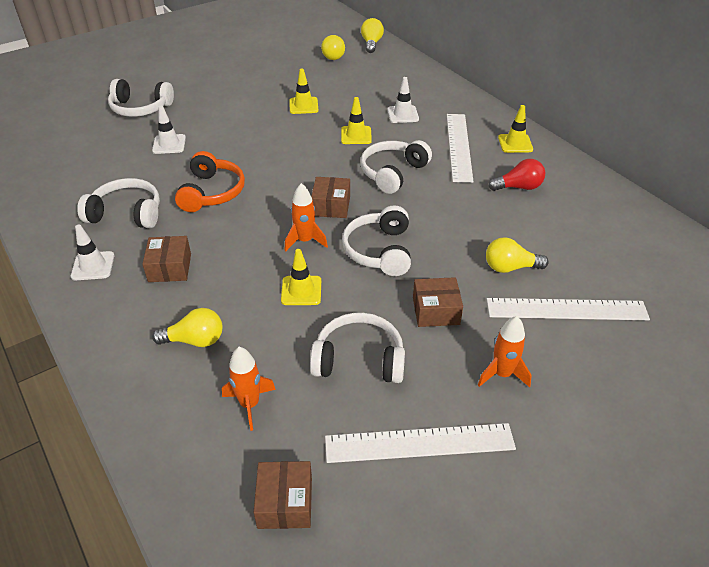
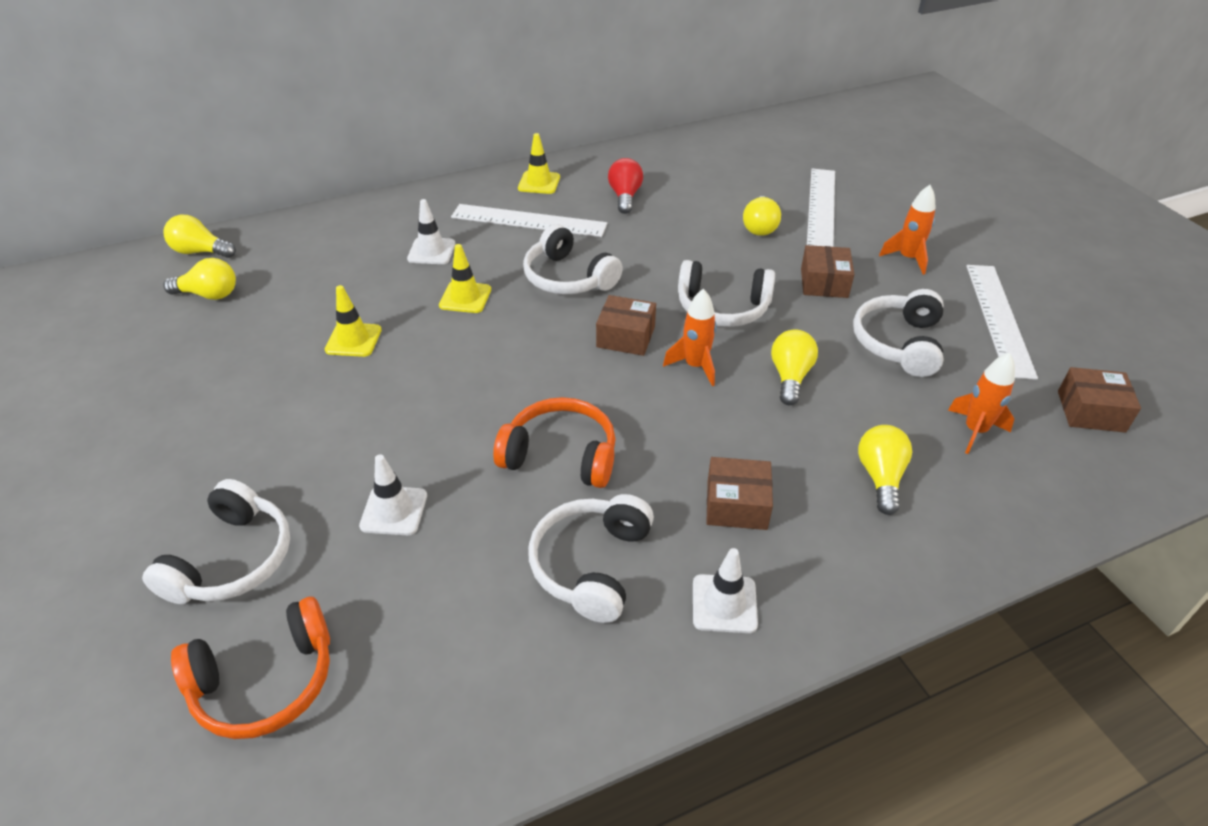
camera: 80 degrees left, 0 degrees up
(72, 132) = (265, 682): none -> orange headphones
(301, 291) = (790, 377): yellow traffic cone -> yellow light bulb

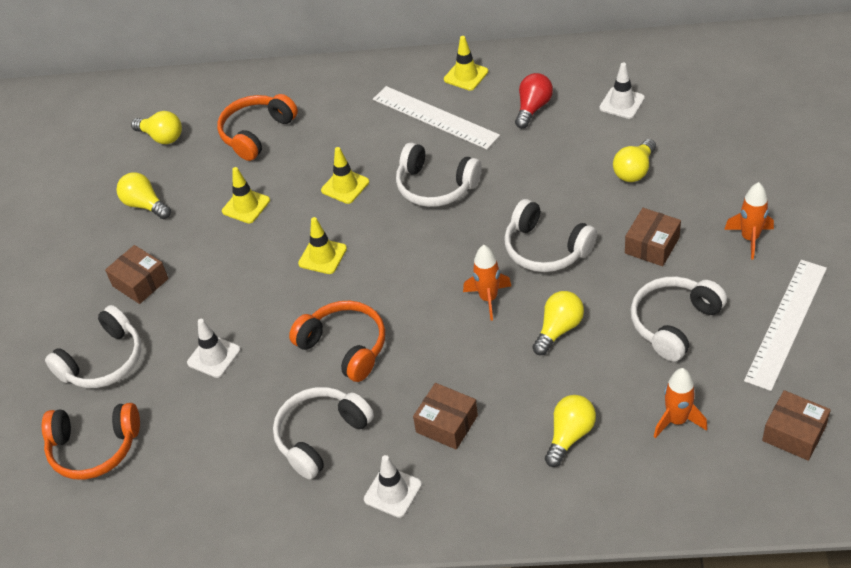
camera: 30 degrees right, 5 degrees up
(200, 252) = (170, 93): yellow light bulb -> yellow light bulb (145, 205)
(330, 269) = (256, 133): none -> orange headphones
(431, 251) = (341, 132): white traffic cone -> white traffic cone (622, 103)
(477, 369) = (322, 256): none -> yellow traffic cone
(568, 278) = (435, 186): white headphones -> white headphones turned 45 degrees counterclockwise
(626, 337) = (449, 256): brown box -> brown box (140, 282)
(821, 208) = (708, 162): white ruler -> none

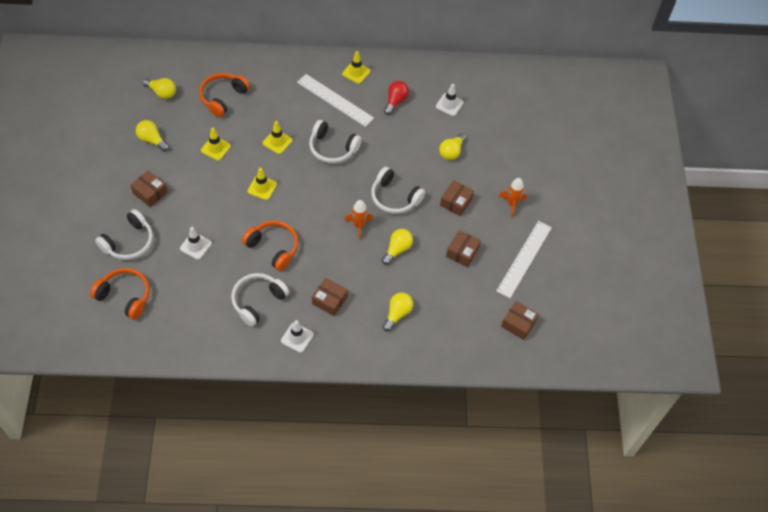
camera: 10 degrees left, 10 degrees up
(94, 448) = (125, 296): orange headphones -> orange headphones turned 150 degrees counterclockwise
(673, 323) = (462, 252): white headphones -> brown box
(677, 420) = (457, 310): orange rocket -> none

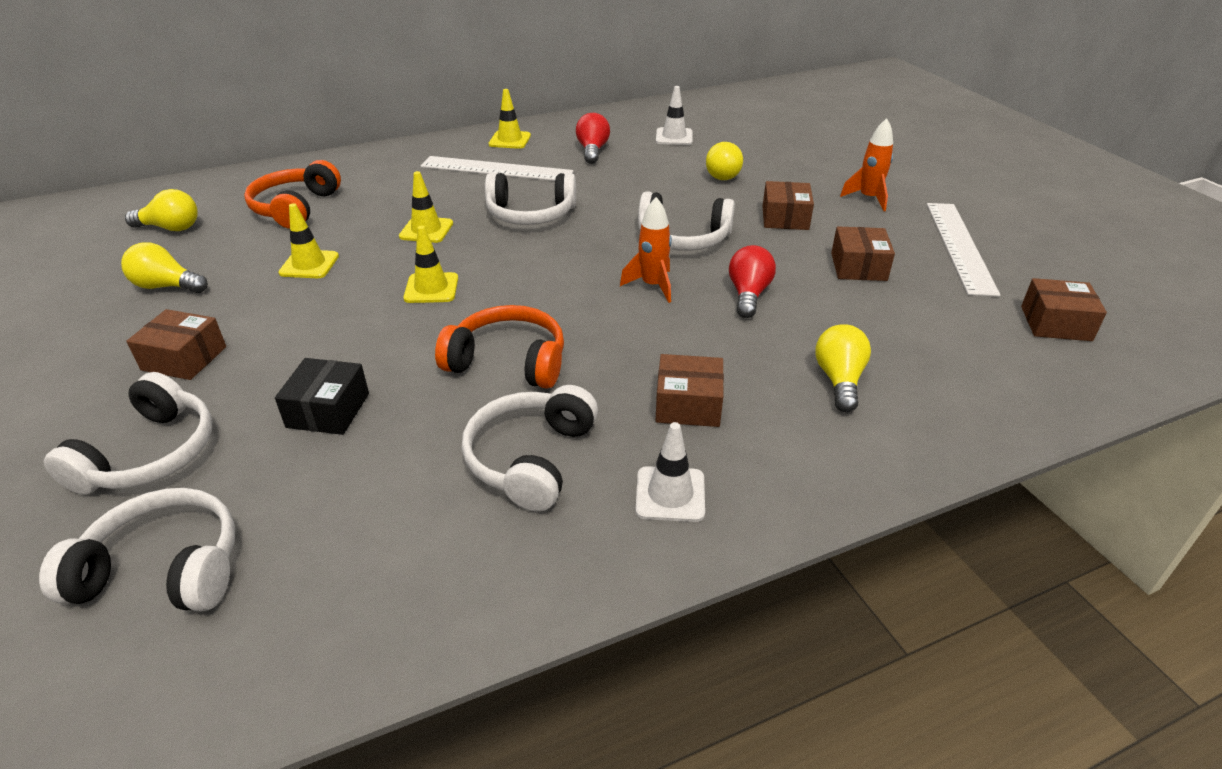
camera: 20 degrees left, 20 degrees down
(125, 296) = (164, 569): orange headphones -> white headphones
(195, 246) = (328, 410): white traffic cone -> black box
(397, 249) = (748, 295): yellow light bulb -> red light bulb

